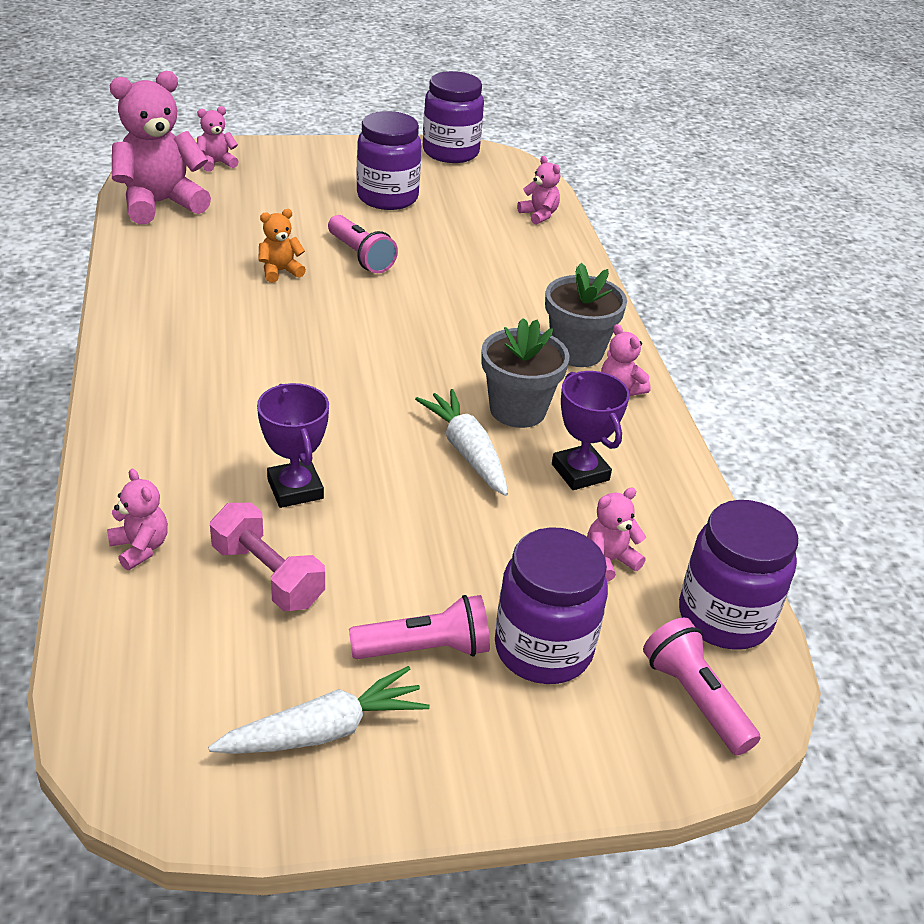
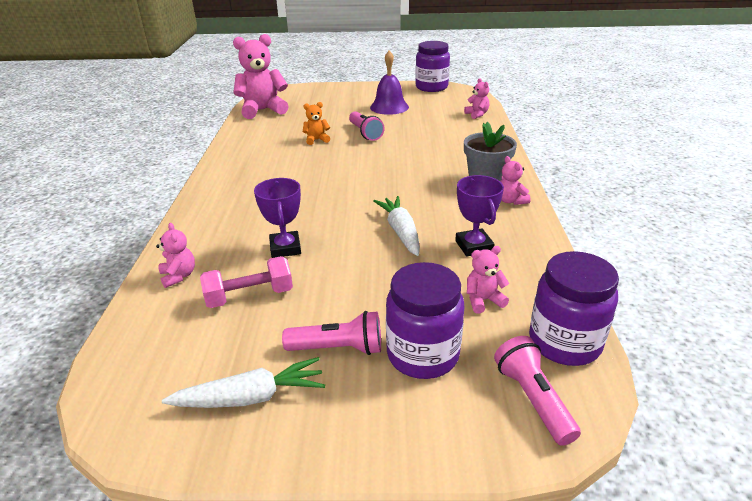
camera: 15 degrees right, 5 degrees down
(216, 163) = (300, 93): pink teddy bear -> none
(267, 576) = (250, 296): pink dumbbell -> pink dumbbell turned 75 degrees counterclockwise
(387, 197) = (389, 107): purple jar -> purple bell
(517, 410) = (440, 210): grey flower pot -> none

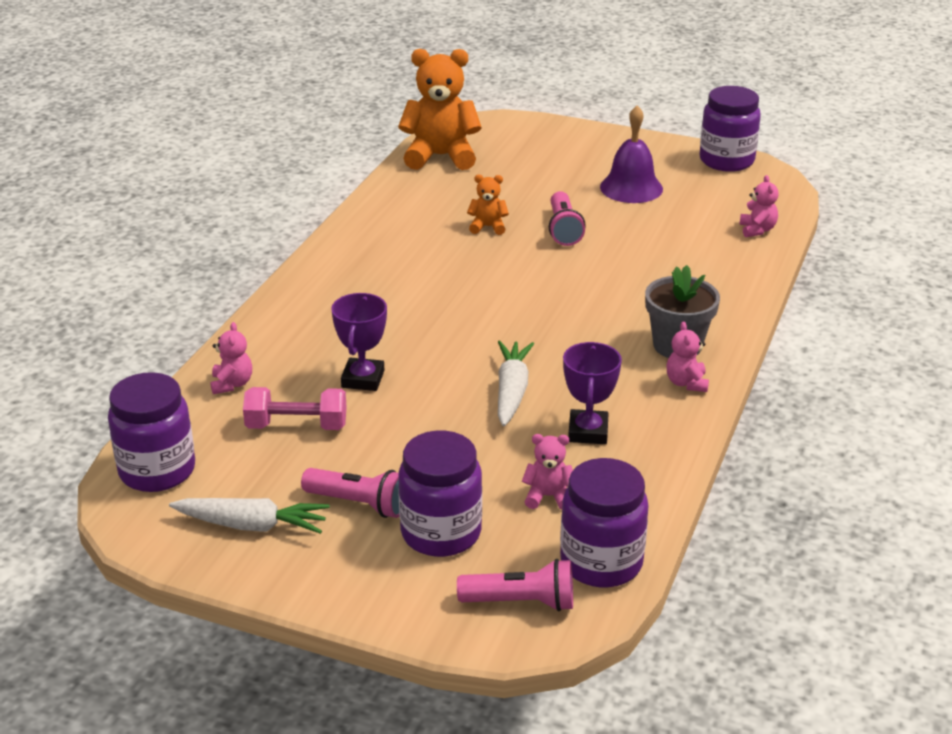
camera: 20 degrees right, 0 degrees up
(136, 369) = (157, 471): none -> purple jar
(263, 110) = (440, 156): pink teddy bear -> orange teddy bear
(533, 399) = (521, 602): pink flashlight -> pink flashlight turned 90 degrees clockwise

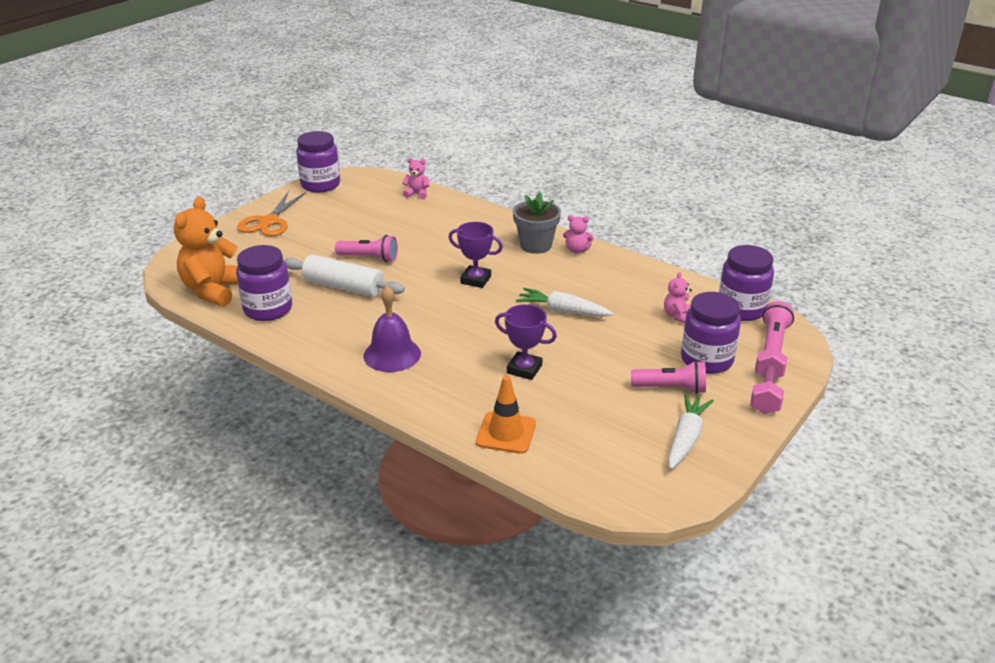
camera: 75 degrees left, 0 degrees up
(157, 471) = (610, 481): purple jar -> purple jar (268, 309)
(232, 384) = (506, 433): pink teddy bear -> orange traffic cone
(296, 426) = (573, 406): pink dumbbell -> pink dumbbell (766, 393)
(359, 504) = (671, 388): pink flashlight -> pink flashlight turned 60 degrees clockwise
(488, 227) = (344, 287): orange teddy bear -> white rolling pin
(588, 432) = (616, 291): purple trophy -> purple trophy (475, 280)
(608, 151) = (269, 222): none -> orange scissors
(631, 188) = (330, 223): purple bell -> purple bell (392, 354)

